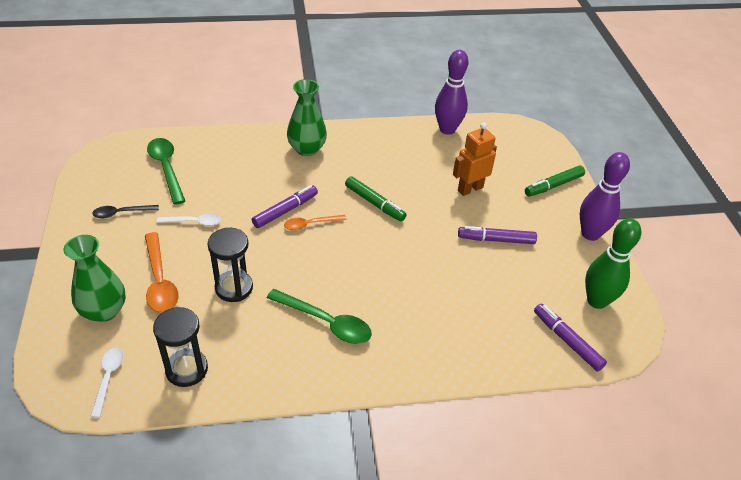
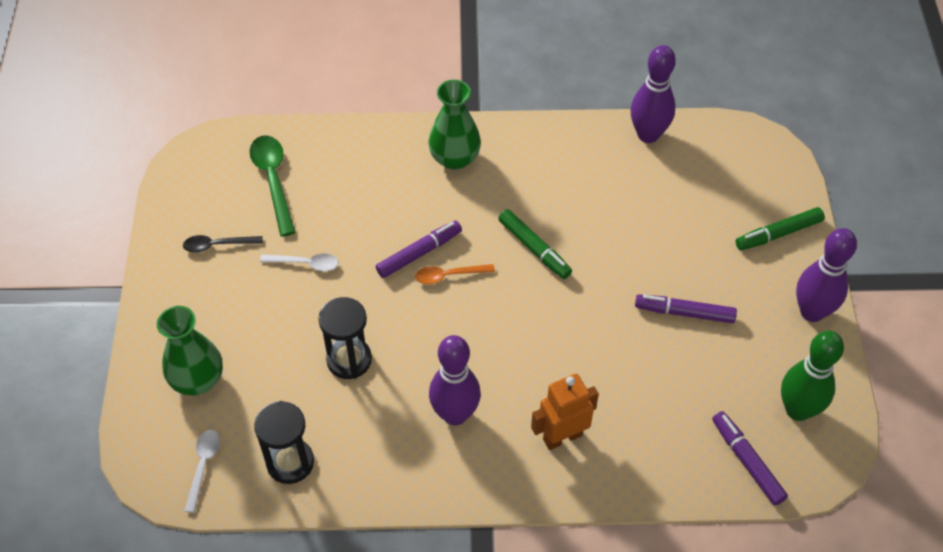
camera: 10 degrees right, 10 degrees up
(159, 281) = (262, 344): orange spoon -> none
(326, 322) = (455, 414): green spoon -> purple bowling pin
(470, 189) = (663, 233): orange robot -> orange robot (562, 437)

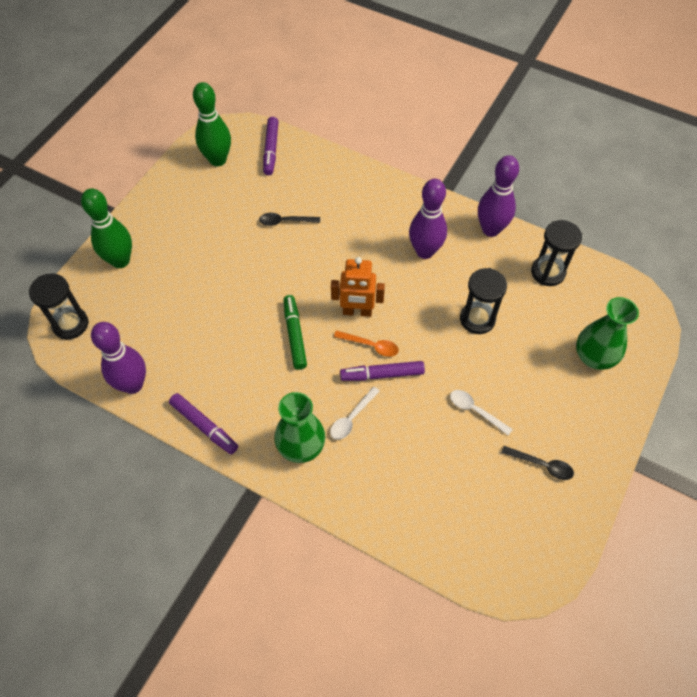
camera: 150 degrees left, 5 degrees up
(203, 466) = (608, 296): white spoon -> white spoon (352, 418)
(273, 181) = (468, 507): green spoon -> none
(562, 437) = (366, 209): orange robot -> orange robot (357, 312)
(645, 369) = (285, 221): none -> black spoon
(684, 313) = (231, 242): purple marker -> purple marker (204, 426)
(758, 154) = (70, 324): none -> black hourglass
(778, 234) = (120, 261): green marker -> green bowling pin
(812, 312) = (153, 204): purple bowling pin -> purple bowling pin (491, 229)

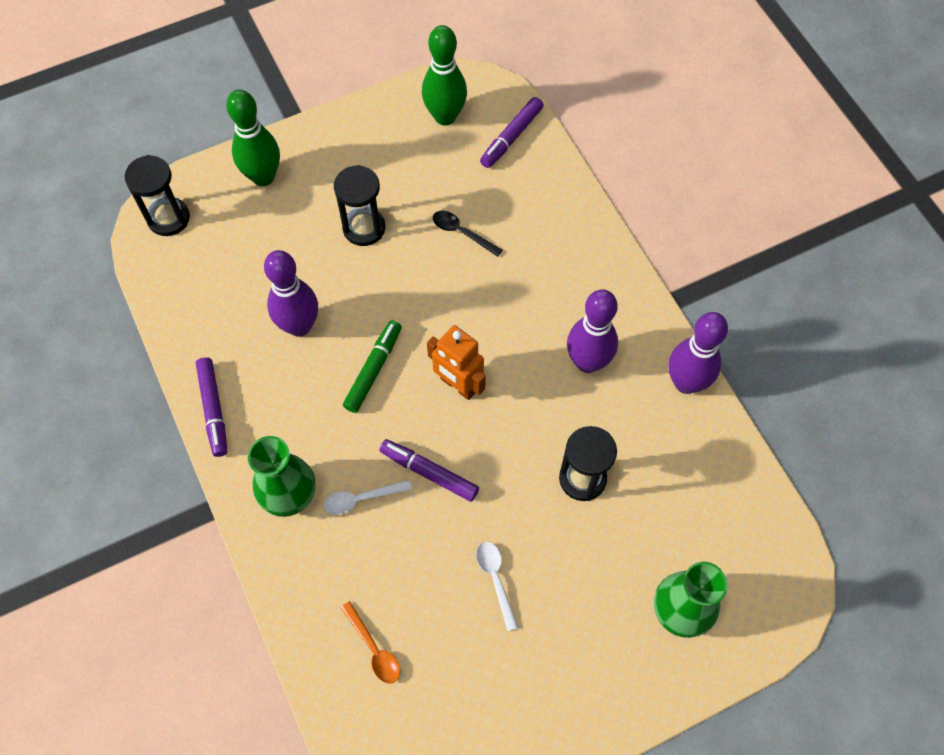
camera: 35 degrees right, 5 degrees up
(133, 385) = (180, 321): purple bowling pin -> purple bowling pin (299, 326)
(370, 345) = (442, 433): orange spoon -> orange spoon (374, 648)
(541, 465) = (518, 688): black spoon -> none
(548, 272) = (711, 476): black hourglass -> black hourglass (364, 228)

